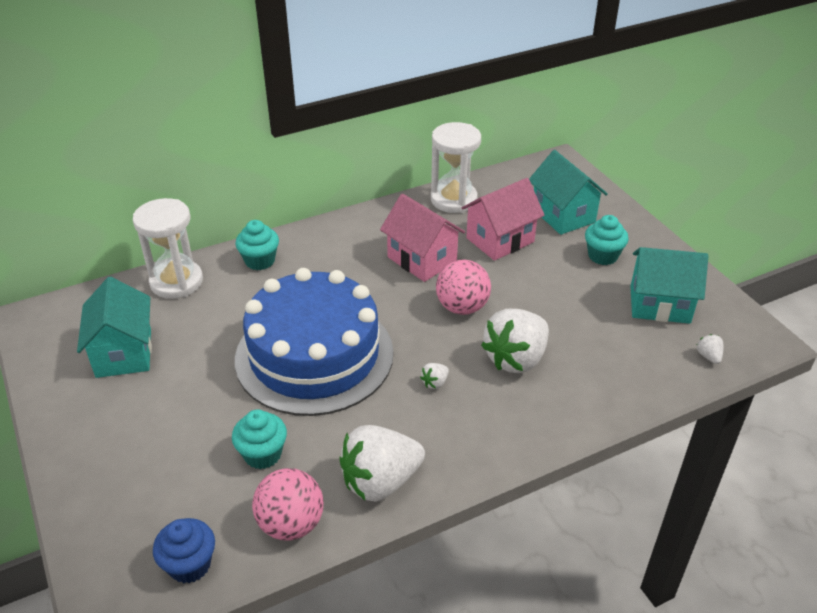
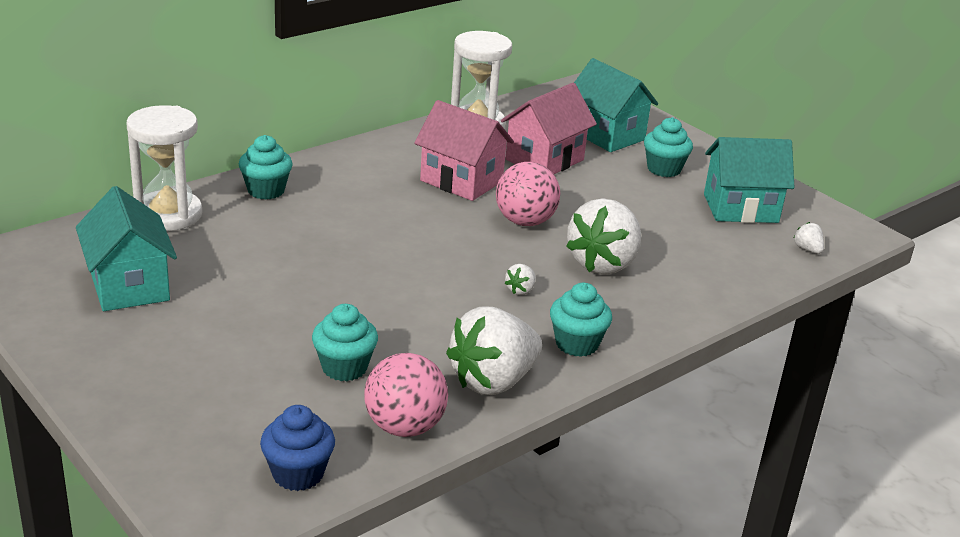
camera: 15 degrees left, 10 degrees down
(314, 355) = (369, 274): blue cake -> none
(465, 447) = (577, 344): none -> turquoise cupcake

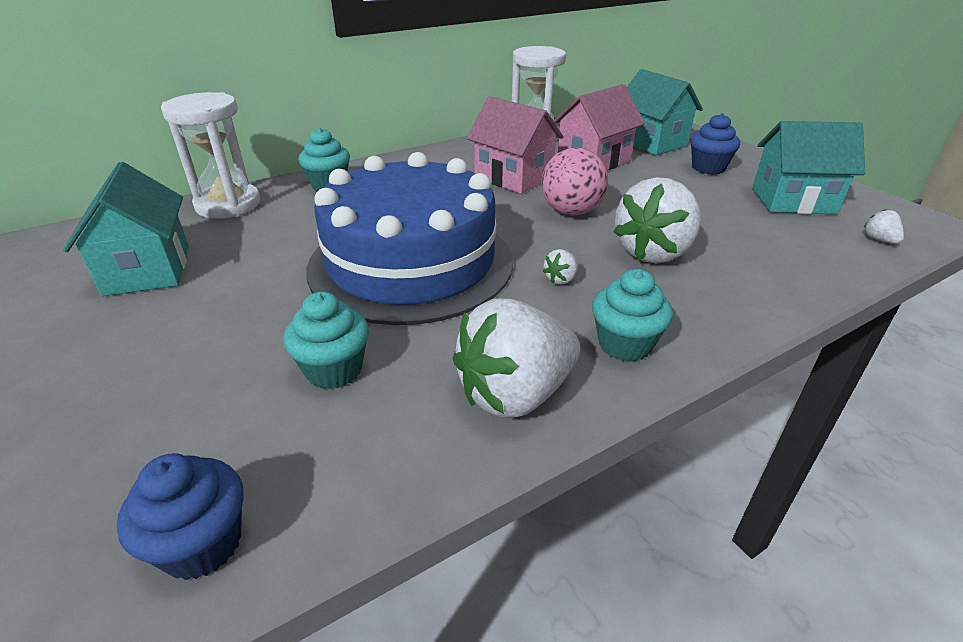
camera: 10 degrees right, 5 degrees up
(380, 276) = (411, 263): none -> blue cake
(404, 427) = (383, 463): pink ball -> none
(664, 169) = (708, 168): turquoise cupcake -> blue cupcake

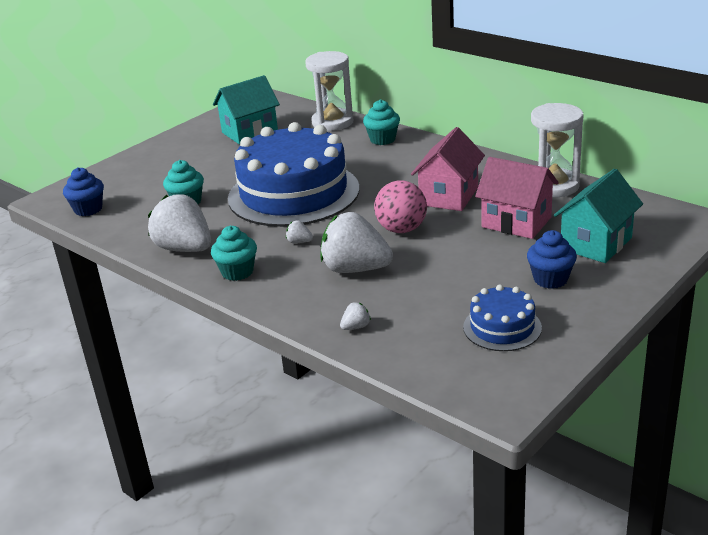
camera: 75 degrees right, 5 degrees down
(793, 201) = (502, 327): turquoise house -> blue cake
(879, 240) = (443, 371): white strawberry -> white strawberry (356, 327)

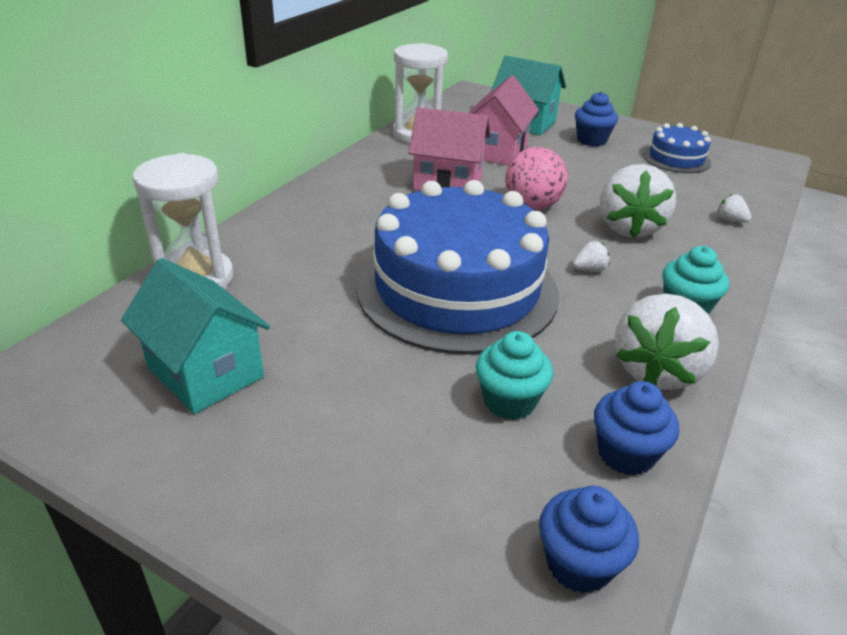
camera: 105 degrees left, 5 degrees up
(133, 229) = (625, 454): none -> blue cupcake
(299, 242) = (589, 269): white strawberry -> white strawberry turned 120 degrees counterclockwise
(382, 139) = (279, 230): turquoise cupcake -> none

